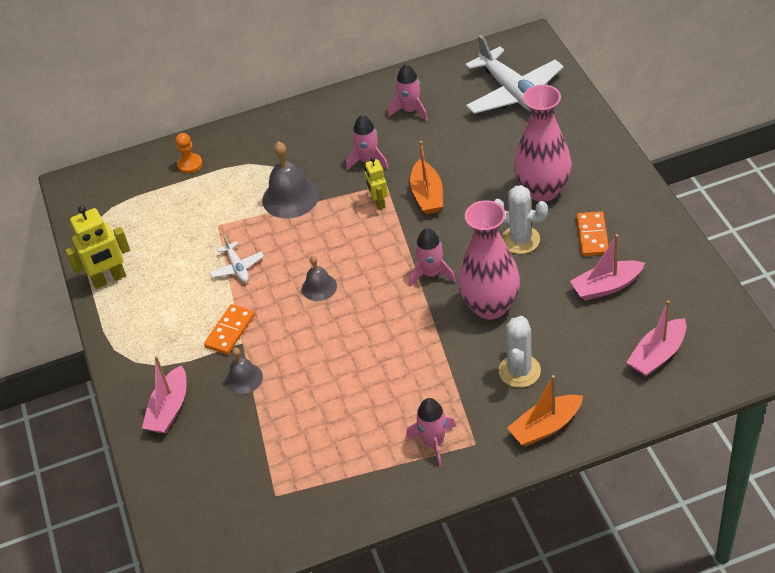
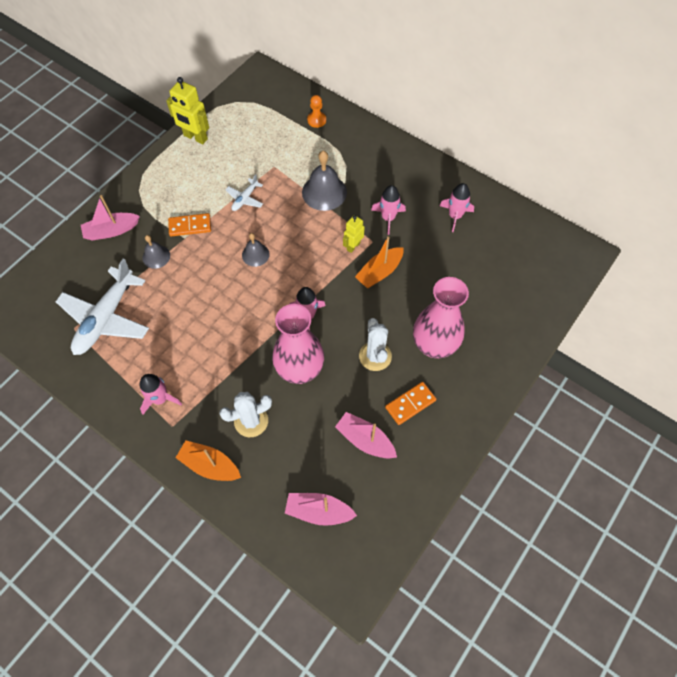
camera: 50 degrees right, 15 degrees up
(514, 94) = (521, 273): white plane -> white plane (106, 318)

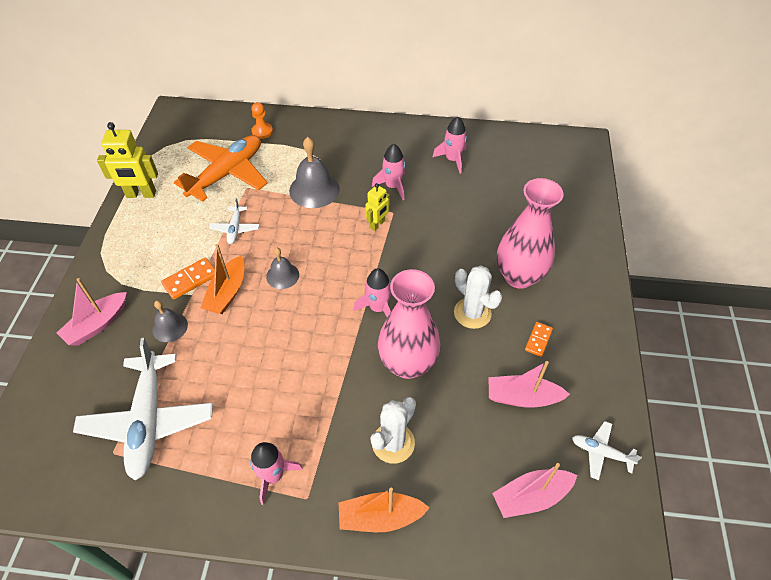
camera: 30 degrees left, 10 degrees down
(267, 147) = (227, 173): none -> orange plane
(353, 246) = (377, 224): yellow robot -> yellow robot turned 150 degrees counterclockwise
(379, 272) = (420, 236): orange boat -> orange boat (227, 293)
(392, 511) = (601, 452): none -> white plane
(410, 404) = (538, 340): orange domino -> orange domino, size x0.66

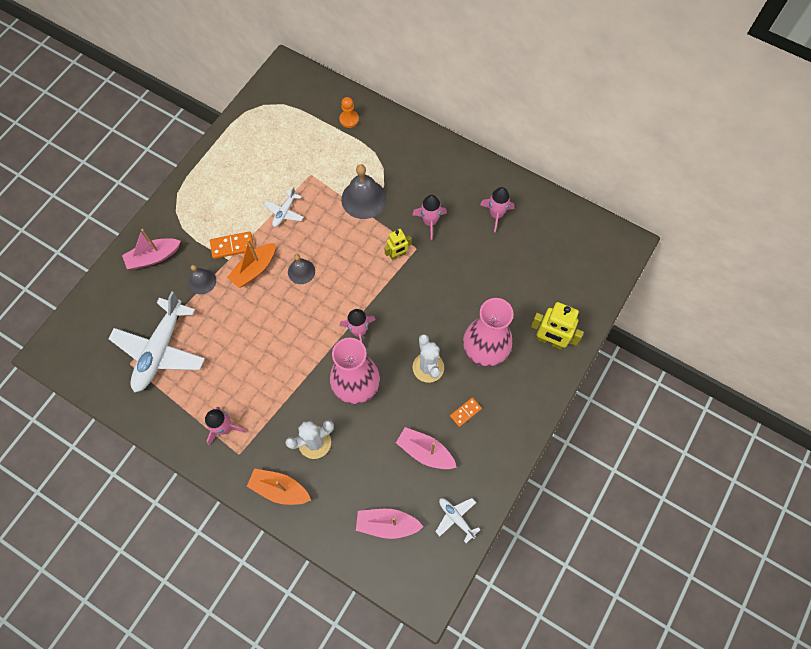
camera: 25 degrees right, 15 degrees up
(141, 194) = (226, 148): yellow robot -> yellow robot (550, 341)
(227, 173) = (301, 154): orange plane -> none

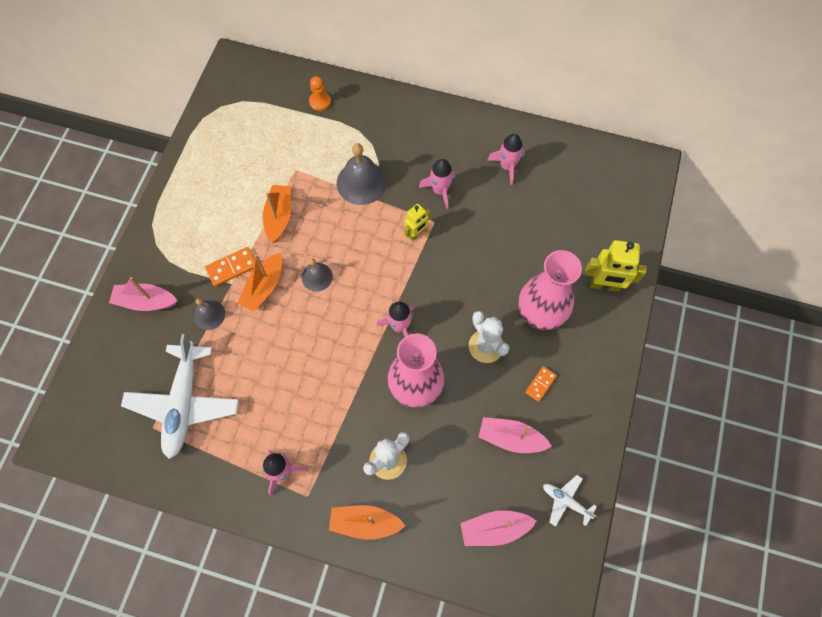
camera: 15 degrees left, 0 degrees up
(153, 257) = (146, 301): pink boat -> pink boat turned 45 degrees clockwise
(284, 212) = (279, 217): white plane -> orange boat

